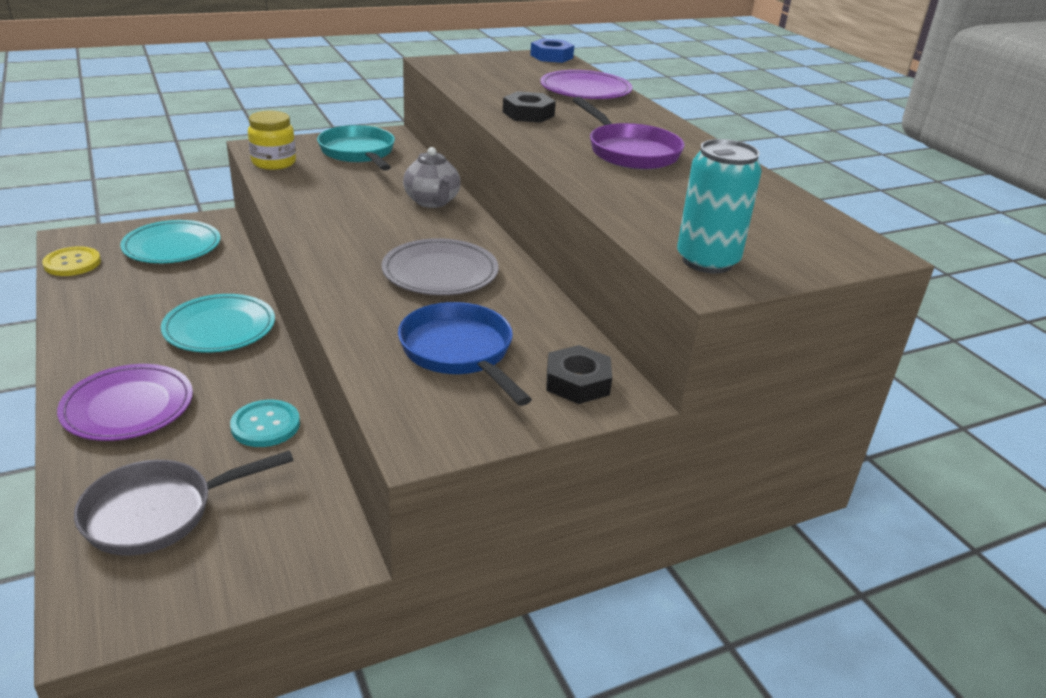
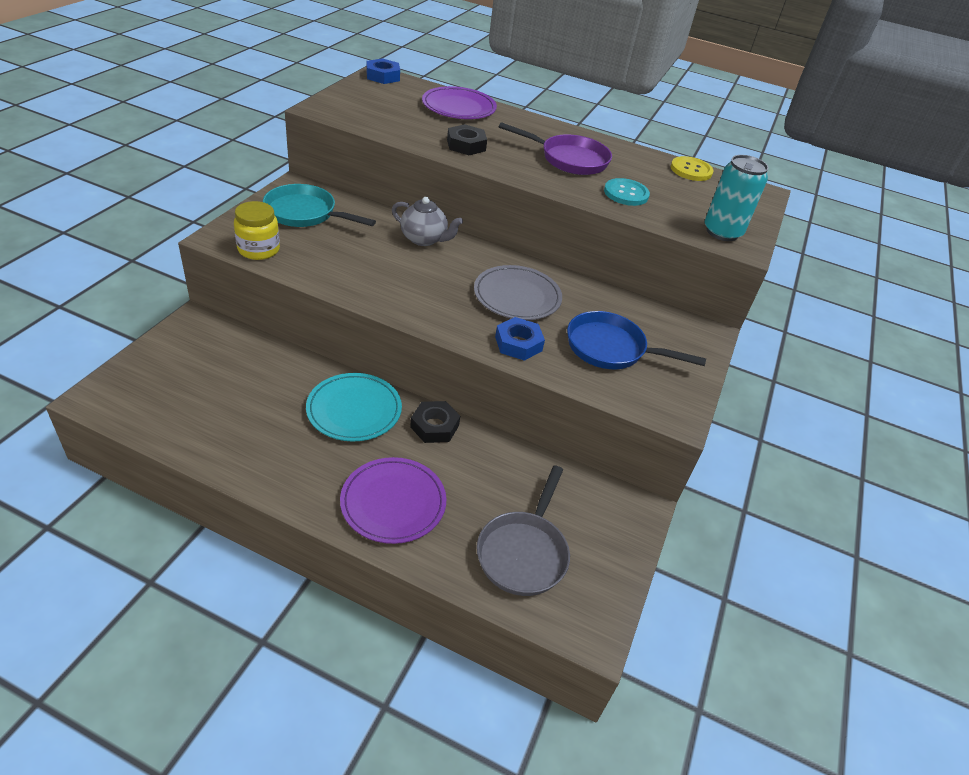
camera: 45 degrees left, 10 degrees up
(72, 263) = (142, 419): yellow button -> yellow button (691, 170)
(172, 246) = (202, 361): turquoise plate -> none
(265, 425) = (492, 460): turquoise button -> turquoise button (626, 193)
(366, 305) = (518, 343): none -> blue nut
(577, 382) = (683, 335): black nut -> black nut (434, 426)

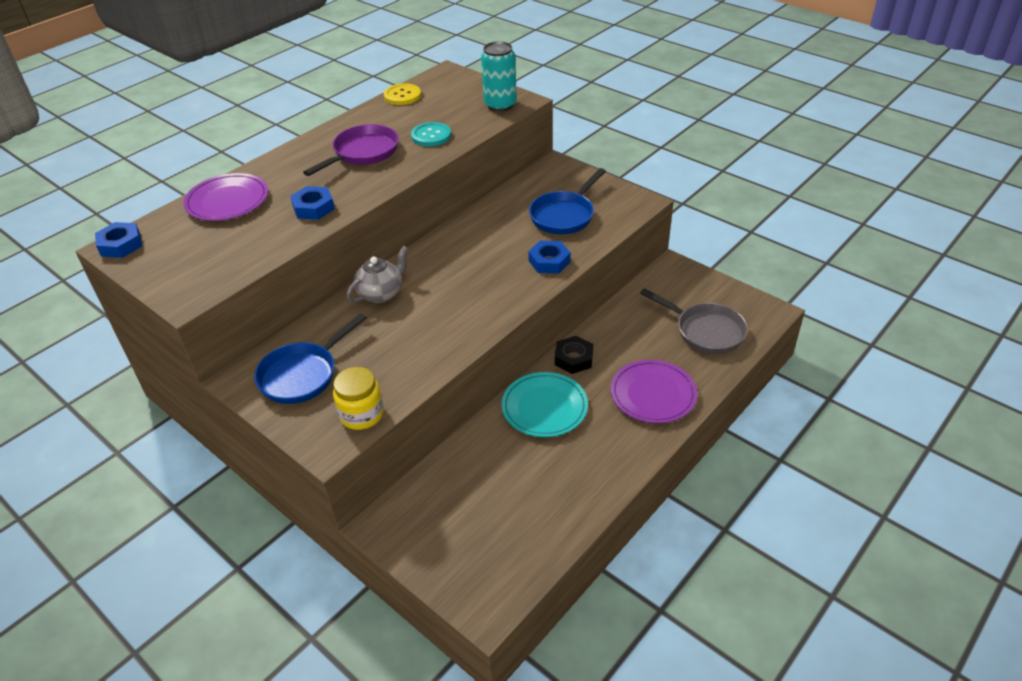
camera: 65 degrees left, 0 degrees up
(305, 213) = (302, 375): turquoise pan -> blue pan
(466, 145) = (313, 208): black nut -> blue nut
(517, 296) = (486, 251): grey plate -> none

